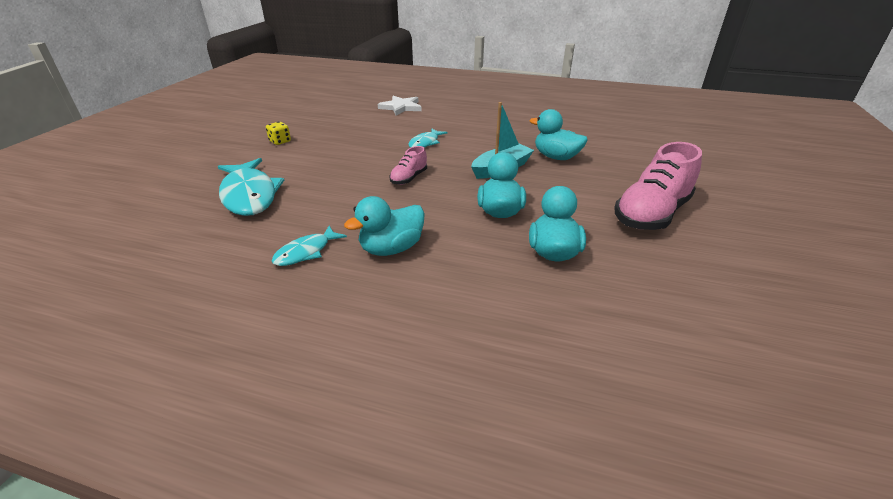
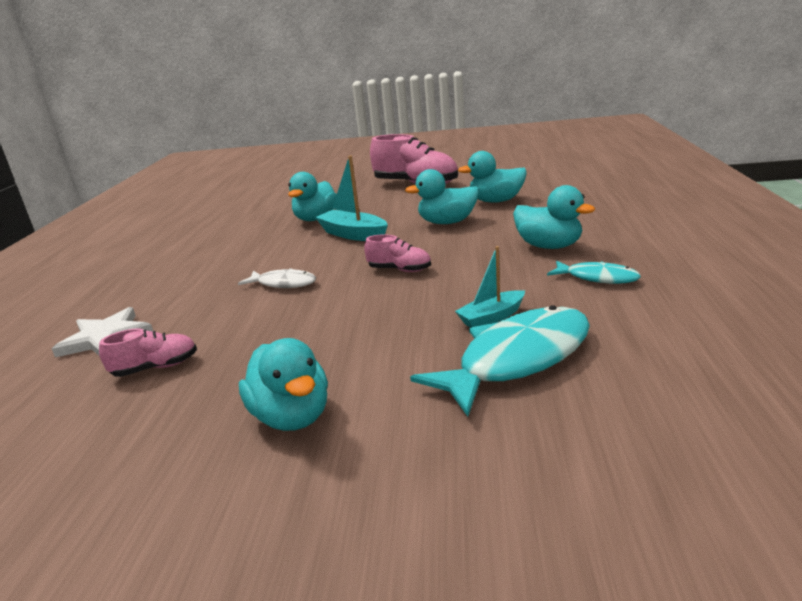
camera: 100 degrees left, 10 degrees down
(280, 141) = (292, 416): yellow dice -> turquoise duck
(302, 197) = (491, 317): none -> turquoise boat
(357, 118) = (155, 368): none -> pink shoe
(425, 143) = (283, 283): turquoise fish -> white fish

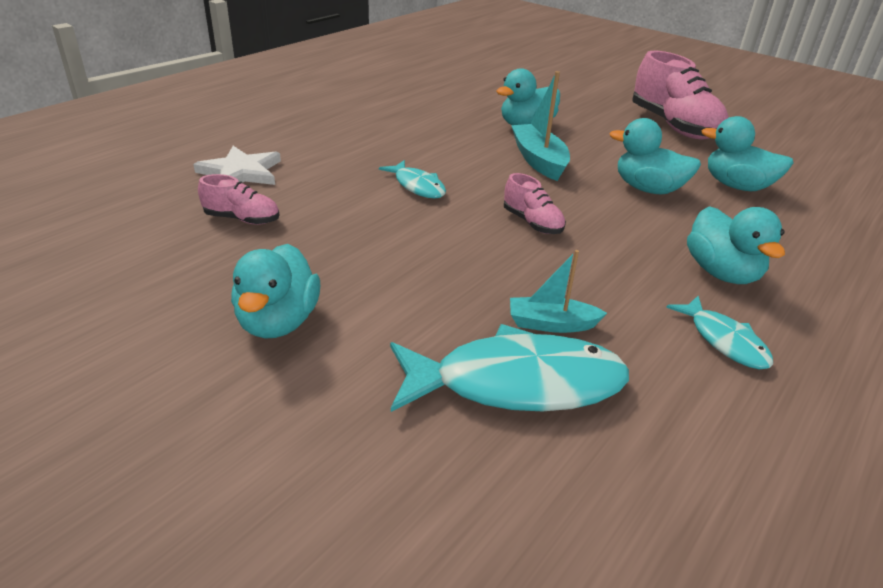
camera: 30 degrees right, 10 degrees up
(283, 283) = (417, 186): white fish -> turquoise fish

